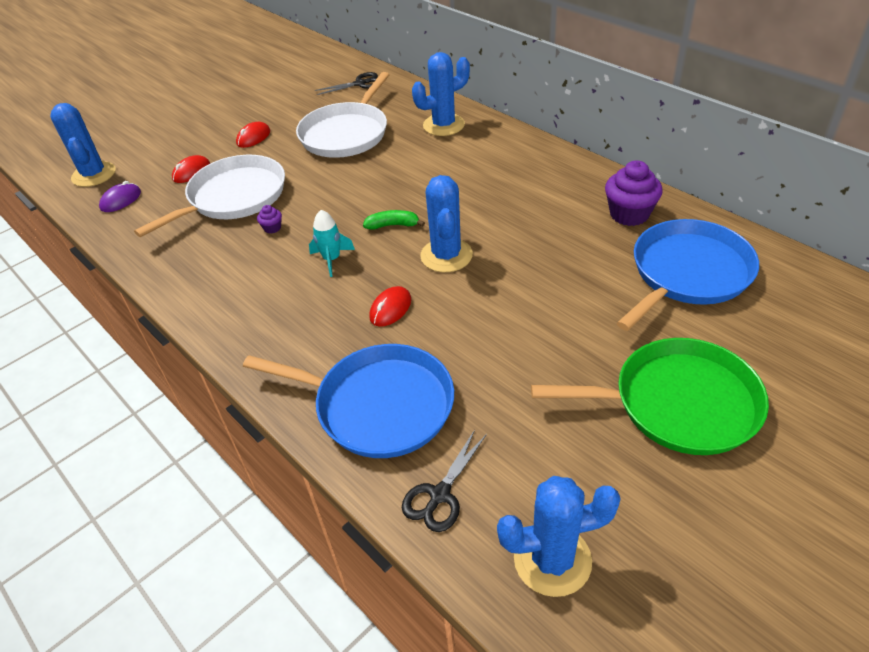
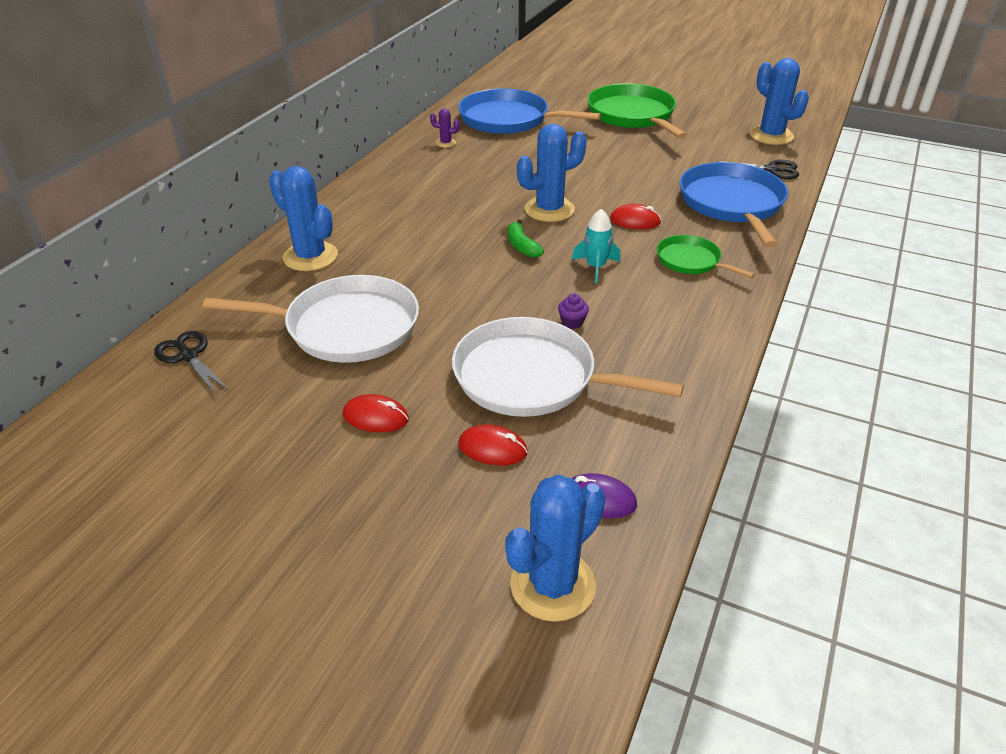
camera: 115 degrees left, 5 degrees down
(297, 324) = (691, 261): none -> green pan
(629, 214) = (446, 143): purple cupcake -> purple cactus

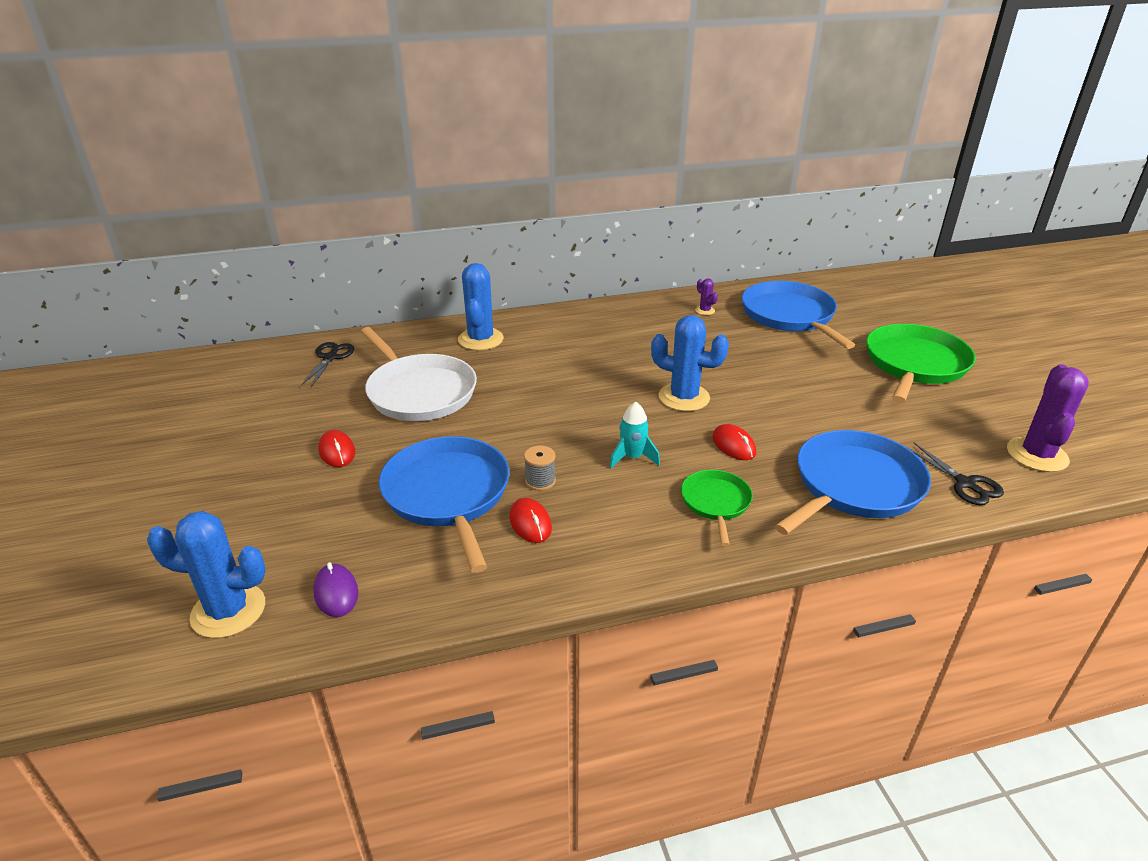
camera: 50 degrees right, 5 degrees down
(492, 448) = (349, 516): red mouse -> red mouse (530, 523)
(522, 246) = (612, 410): green banana -> none
(532, 377) = (448, 495): white pan -> blue pan
(572, 322) = (540, 481): purple cupcake -> grey spool
(771, 136) = (1037, 455): blue cactus -> purple cactus

